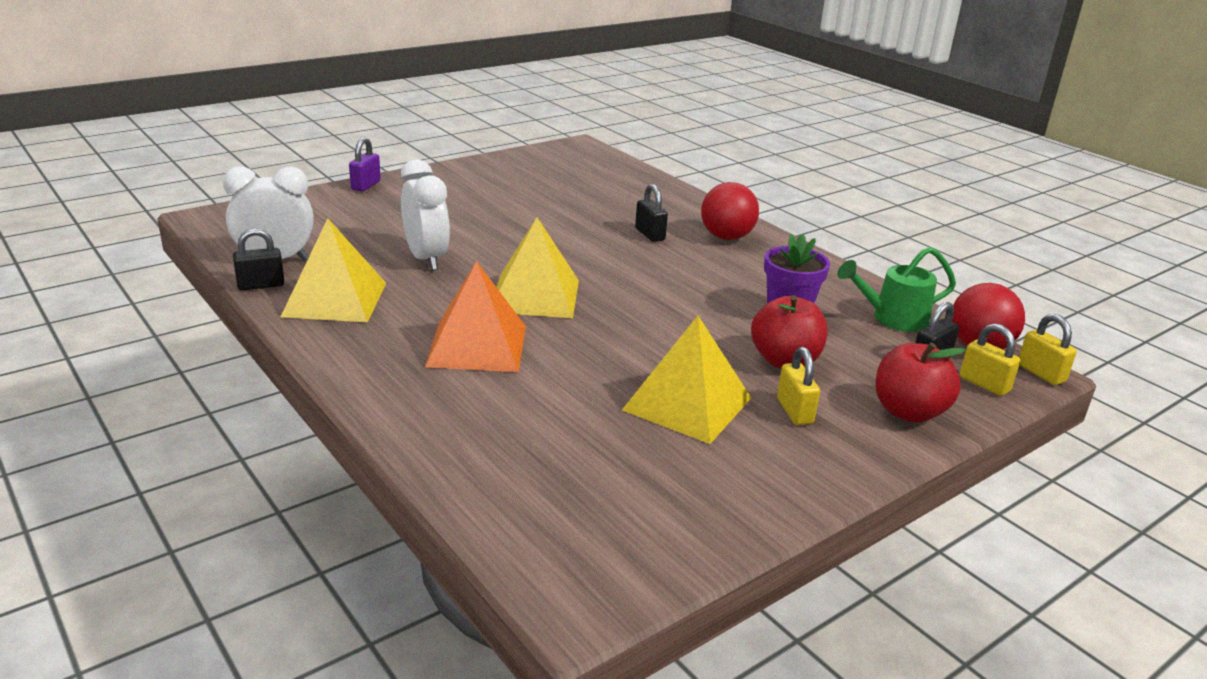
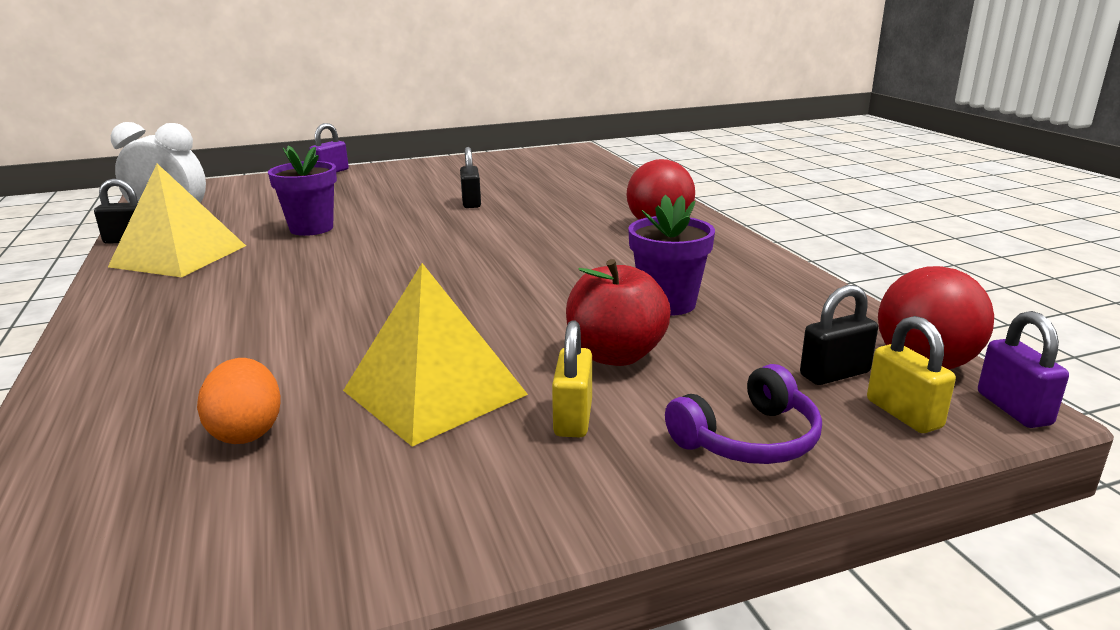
camera: 20 degrees right, 5 degrees down
(426, 259) = (311, 228): white clock -> purple flower pot
(477, 345) = (261, 307): orange pyramid -> none
(535, 295) = (382, 265): yellow pyramid -> none
(587, 448) = (247, 431): none -> orange egg
(650, 234) = (571, 220): black padlock -> black padlock (471, 203)
(892, 319) = (811, 319): green watering can -> none
(908, 412) = (749, 439): red apple -> purple headphones
(1041, 373) = (1013, 409): yellow padlock -> purple padlock

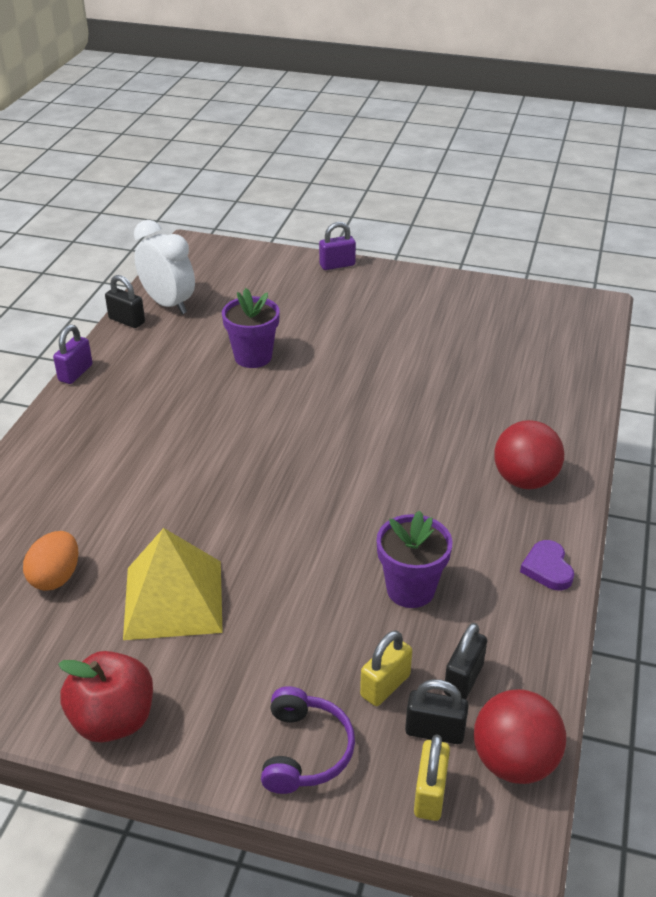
camera: 35 degrees right, 15 degrees up
(179, 256) = (143, 358): yellow pyramid -> none
(471, 203) = (404, 369): black padlock -> black padlock (463, 679)
(573, 418) = (226, 669): yellow padlock -> yellow padlock (385, 686)
(615, 355) = (312, 626): red apple -> red apple (113, 720)
(749, 439) = (305, 751): purple headphones -> purple headphones turned 90 degrees counterclockwise
(752, 259) = (547, 568): none -> purple heart
(1013, 409) = (513, 838): purple padlock -> purple padlock (75, 373)

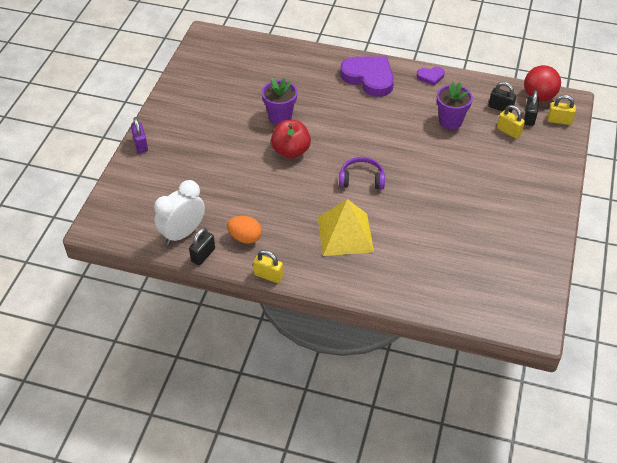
camera: 90 degrees left, 10 degrees up
(56, 577) = (461, 256): orange egg -> orange egg (245, 237)
(75, 373) = (268, 275): purple padlock -> yellow padlock
(113, 720) = (546, 220): red apple -> red apple (291, 151)
(173, 599) = (469, 206): yellow pyramid -> yellow pyramid (345, 234)
(253, 357) = (253, 184): purple flower pot -> purple flower pot (280, 117)
(305, 751) = (548, 156): purple headphones -> purple headphones (361, 179)
(524, 480) = (369, 78): red ball -> purple heart

